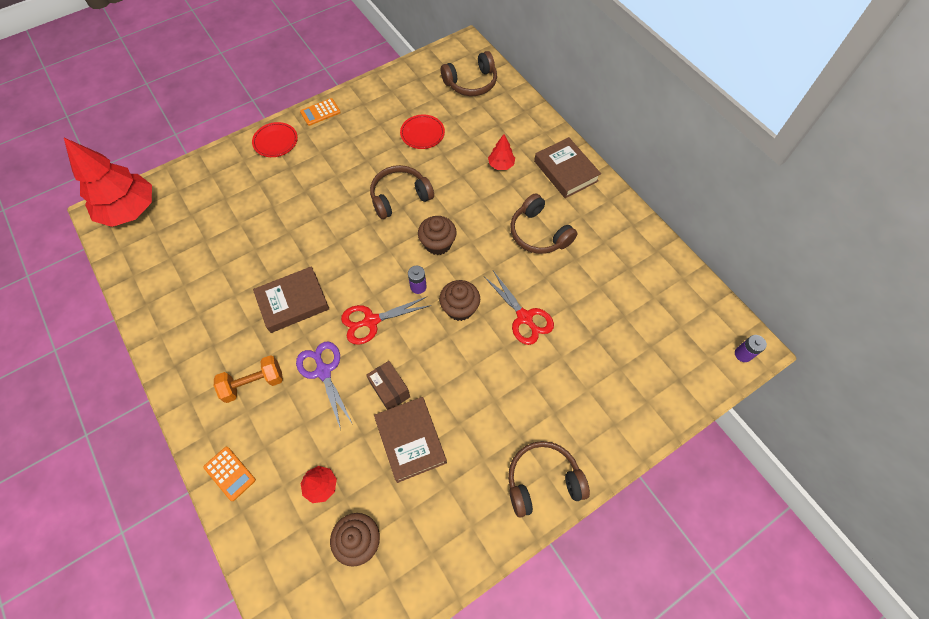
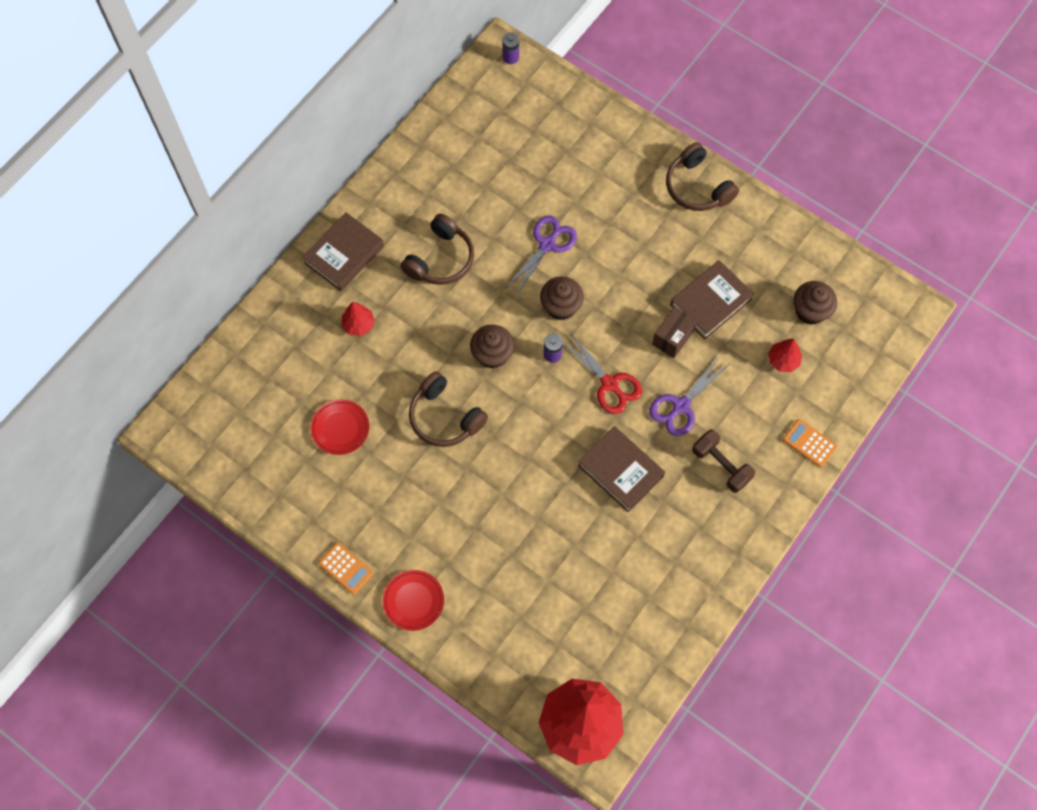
camera: 110 degrees left, 5 degrees up
(229, 473) = (809, 443): orange calculator -> orange calculator turned 75 degrees counterclockwise
(253, 383) = (721, 465): orange dumbbell -> brown dumbbell
(471, 83) = (234, 401): brown headphones -> none
(524, 317) = (547, 244): red scissors -> purple scissors

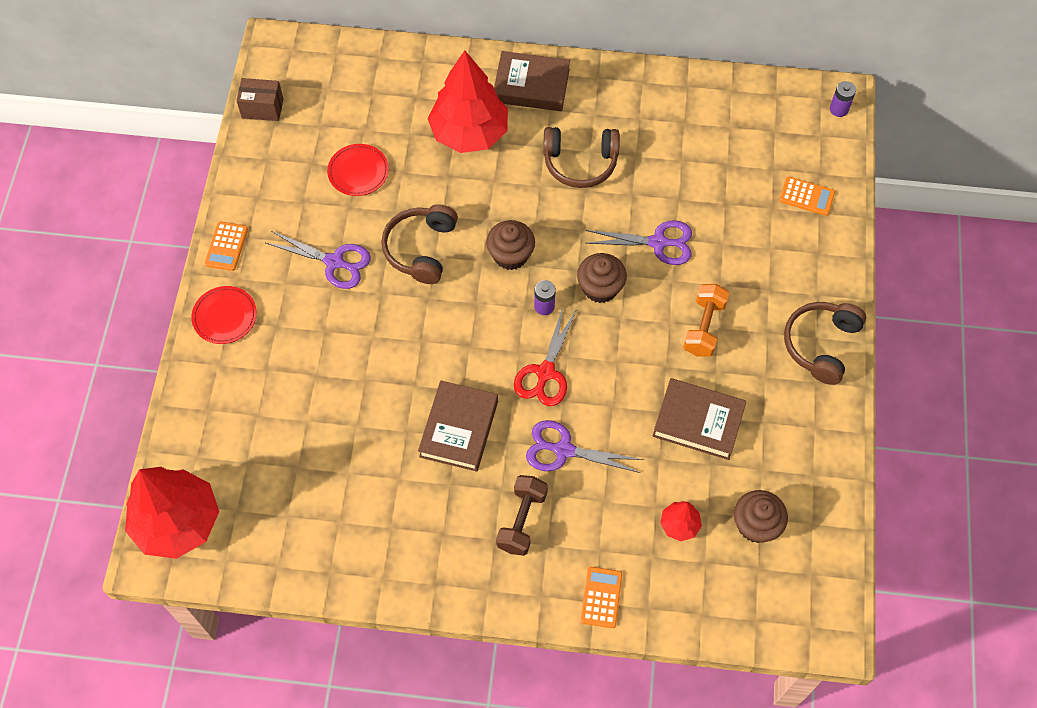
camera: 60 degrees right, 5 degrees down
(359, 325) = (469, 133): red tree -> red tree, size x2.24
(415, 489) = (334, 262): none -> purple scissors
(571, 123) = (806, 196): none -> orange calculator
(637, 255) = (704, 327): none -> orange dumbbell
(672, 338) = (634, 405): brown box -> brown box (262, 108)

